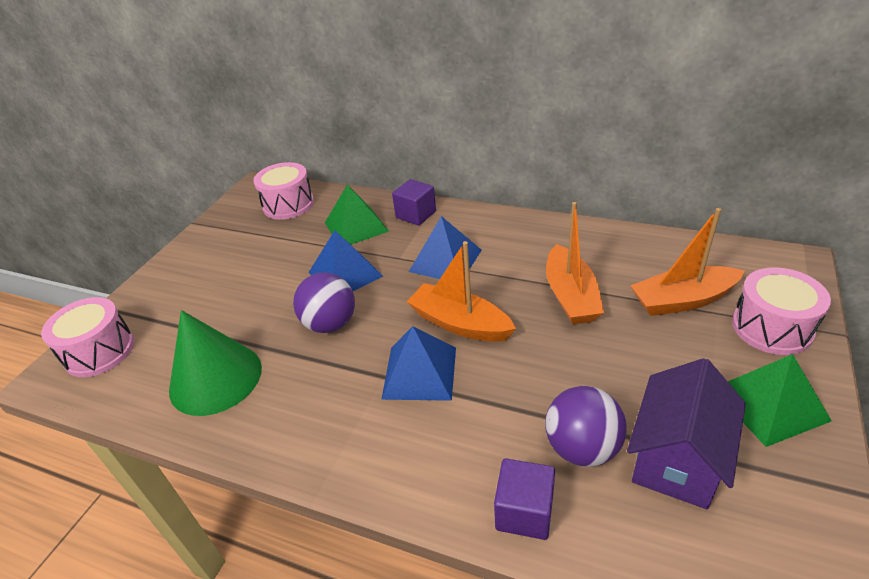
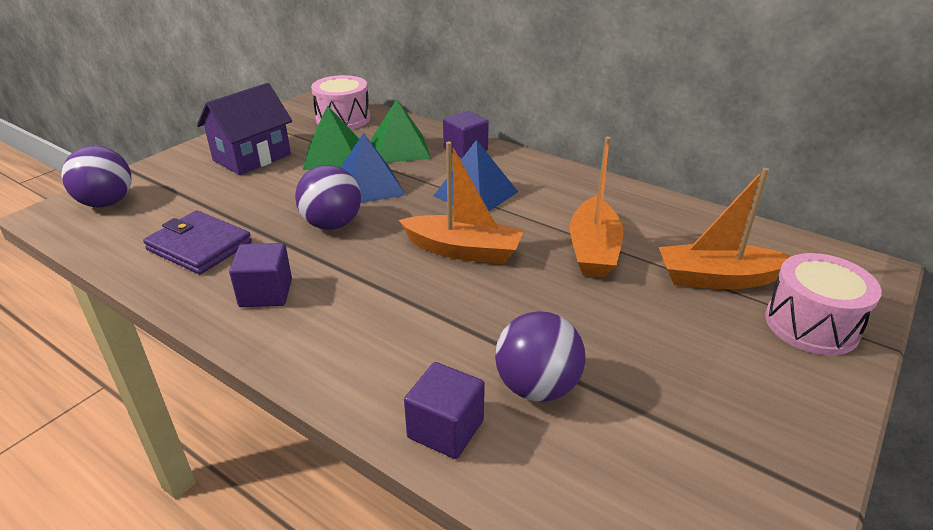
camera: 10 degrees right, 5 degrees down
(99, 351) = (107, 203): pink drum -> purple ball
(215, 378) = (199, 246): green cone -> purple wallet
(302, 413) = (266, 293): none -> purple cube
(420, 372) = (400, 283): blue pyramid -> none
(460, 323) = (463, 250): orange boat -> orange boat turned 150 degrees clockwise
(677, 459) = (638, 422): purple house -> purple house (252, 157)
(769, 404) = (772, 395): green pyramid -> green pyramid (333, 156)

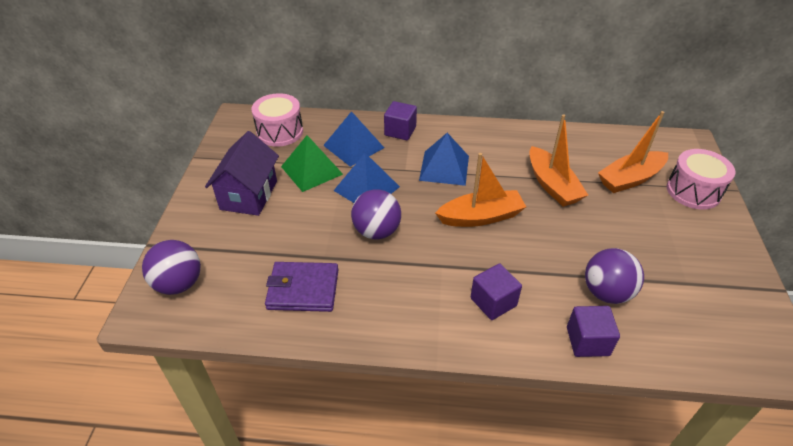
camera: 30 degrees left, 10 degrees up
(266, 293) = (393, 304): purple cube -> purple cube (493, 302)
(400, 149) = (353, 146): green pyramid -> blue pyramid

